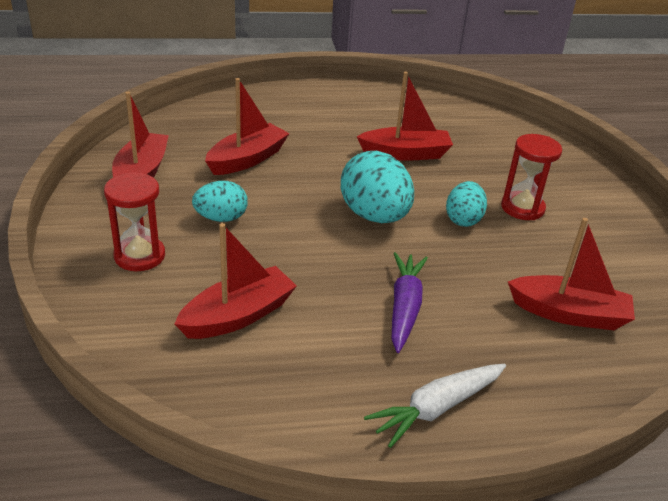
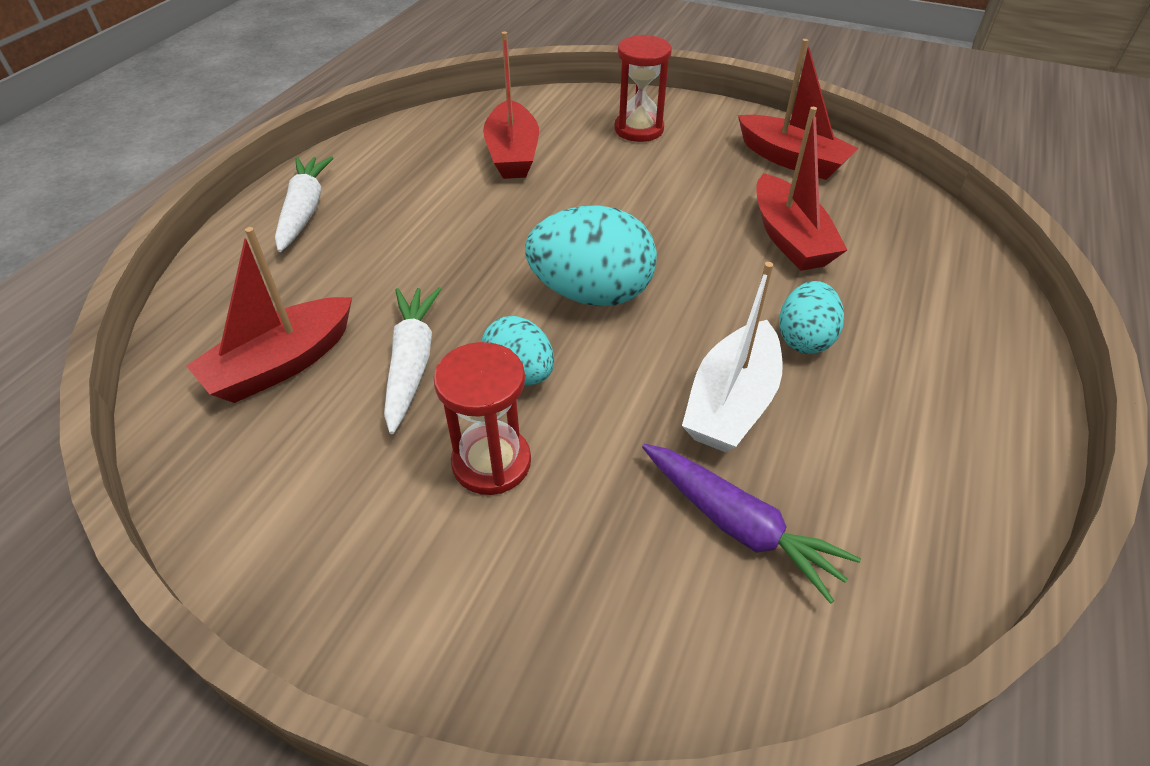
camera: 125 degrees right, 10 degrees up
(221, 218) = (668, 185): turquoise egg -> turquoise egg (804, 339)
(404, 307) = (425, 246): purple carrot -> purple carrot (739, 526)
(405, 154) = (731, 402): red boat -> white boat
(503, 261) = (411, 363): none -> white carrot

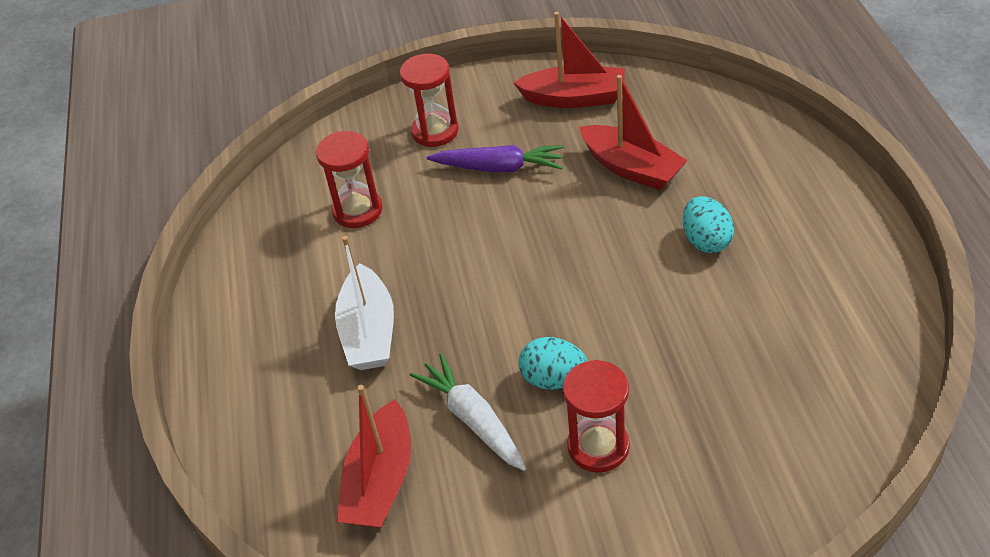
camera: 30 degrees left, 0 degrees up
(305, 211) = (243, 359): white carrot -> none
(512, 154) = (357, 210): red boat -> red hourglass
(591, 294) = (541, 292): turquoise egg -> none
(731, 402) = (701, 313): white boat -> white boat (369, 332)
(739, 526) = (773, 386): purple carrot -> purple carrot (499, 167)

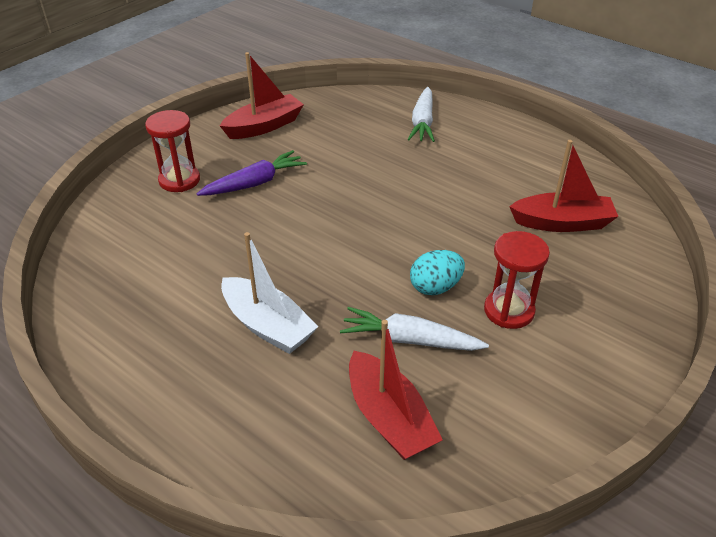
camera: 45 degrees left, 5 degrees down
(357, 210) = (169, 252): red hourglass -> none
(631, 168) = (347, 150): red boat -> red boat (562, 223)
(706, 241) = (438, 169): turquoise egg -> none
(756, 168) = (422, 122): none -> white carrot

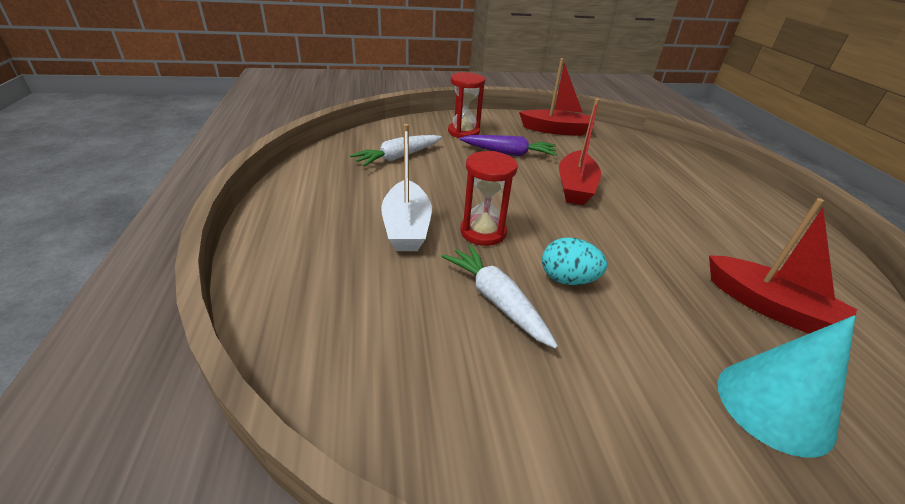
camera: 40 degrees right, 5 degrees down
(389, 418) = (405, 341): red boat -> red boat (575, 187)
(422, 122) = (692, 176): white carrot -> white carrot (398, 157)
(509, 311) = (620, 339): red hourglass -> red hourglass (483, 232)
(614, 295) = (774, 406): none -> turquoise cone

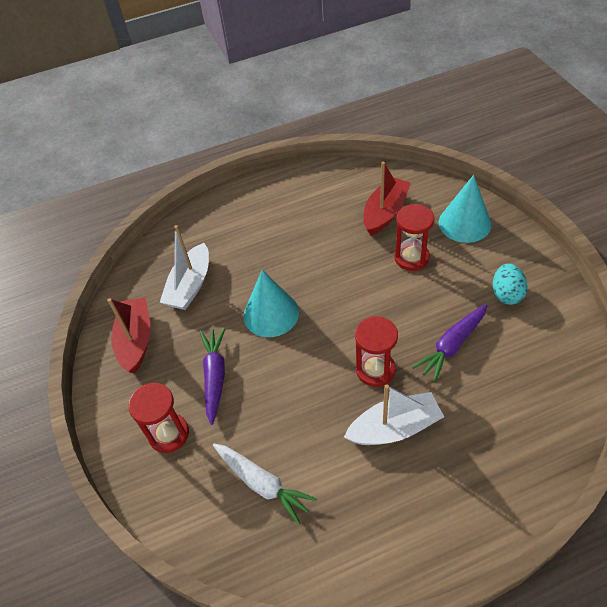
camera: 95 degrees left, 15 degrees up
(496, 300) = (452, 346): white carrot -> purple carrot
(567, 279) = (409, 309): turquoise egg -> turquoise egg (506, 294)
(575, 187) = (271, 314): red boat -> turquoise cone
(615, 156) = (190, 286): none -> white boat
(669, 309) = (411, 258): none -> red hourglass

